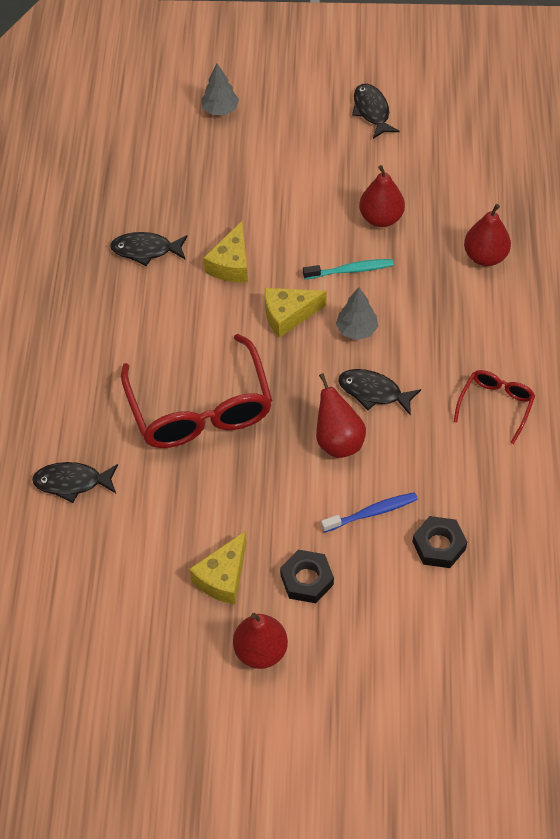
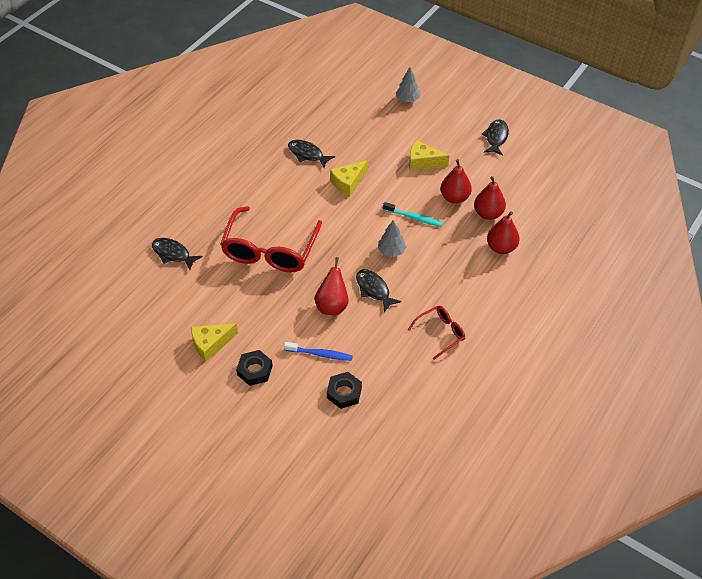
camera: 30 degrees right, 5 degrees down
(260, 651) = (199, 394): red pear -> red pear (488, 214)
(288, 315) = (358, 225): yellow cheese -> yellow cheese (423, 162)

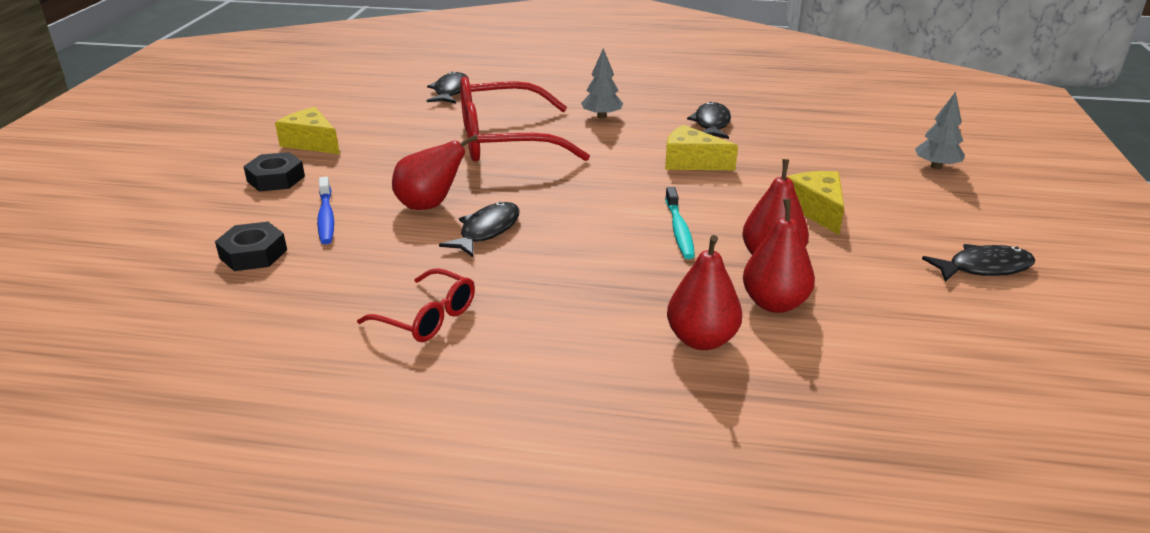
camera: 65 degrees right, 20 degrees down
(391, 251) = (583, 227): grey tree -> grey tree (602, 116)

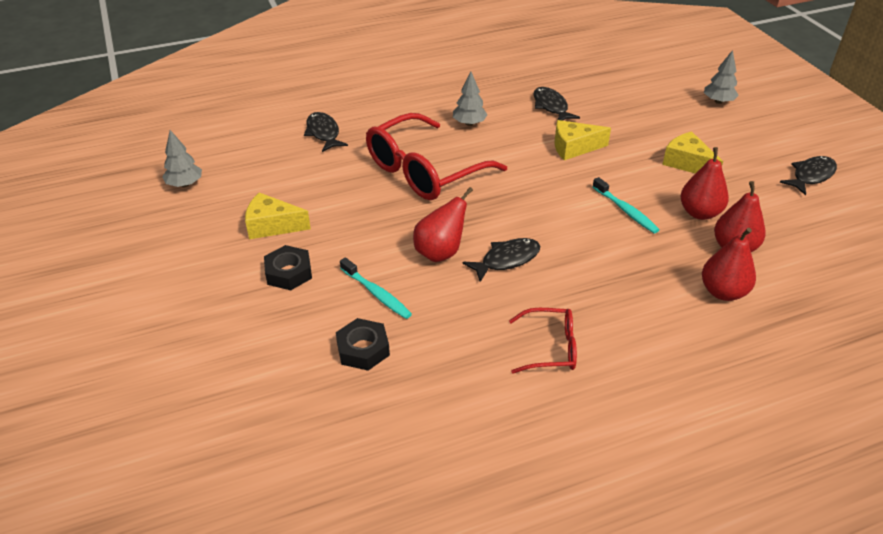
camera: 30 degrees left, 10 degrees up
(285, 97) = (185, 184): none -> grey tree
(326, 217) = (377, 294): blue toothbrush -> turquoise toothbrush
(487, 231) = (506, 260): black fish -> black fish turned 60 degrees clockwise

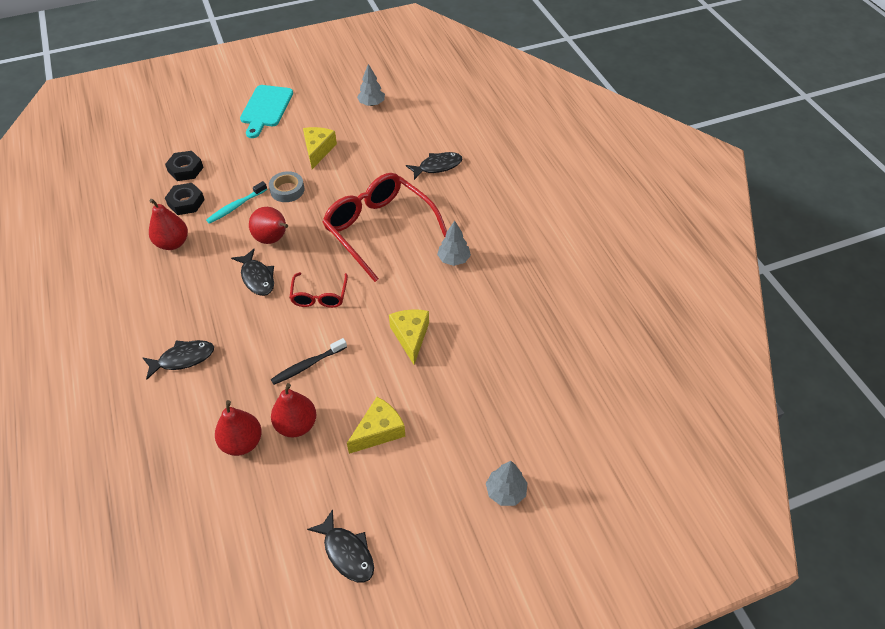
camera: 90 degrees right, 10 degrees up
(157, 286) = (266, 108): none -> turquoise cutting board
(288, 273) = (266, 163): black nut -> black nut (185, 169)
(348, 248) = (287, 190): none -> grey tape
(550, 348) = (160, 297): red glasses -> red glasses (319, 296)
(551, 106) = (486, 324): black fish -> black fish (183, 359)
(626, 211) = (307, 365): turquoise toothbrush -> black toothbrush
(723, 292) = (188, 419): red pear -> red pear (173, 243)

